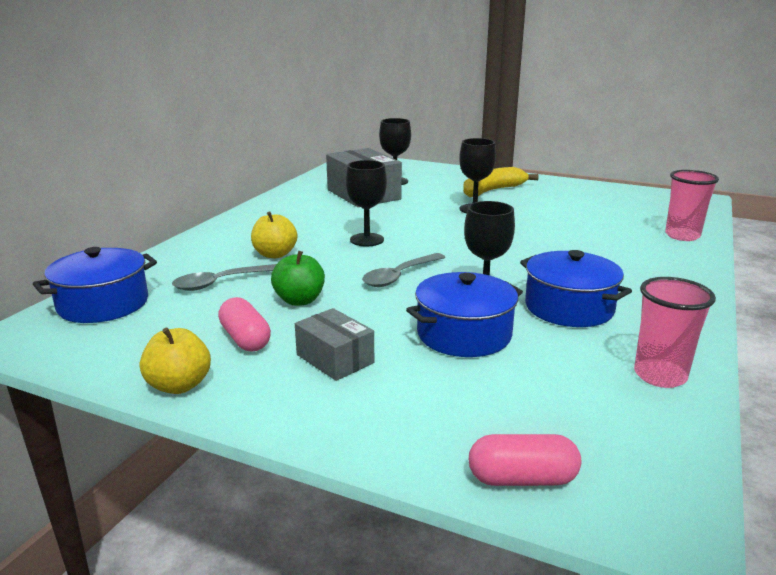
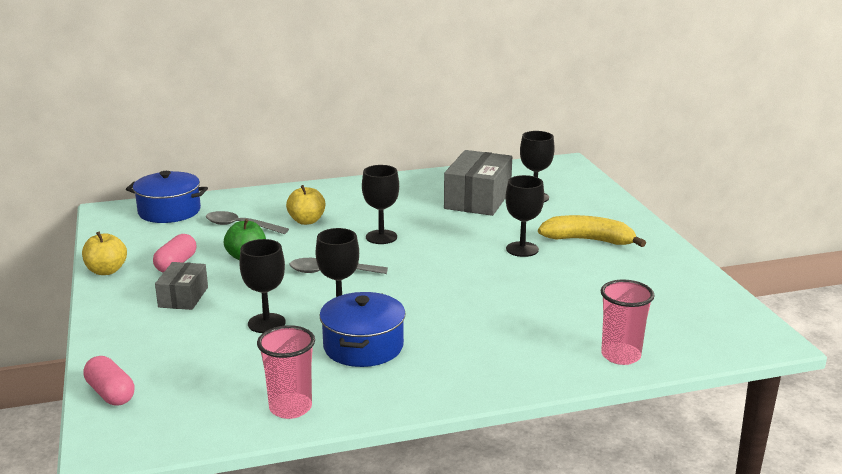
camera: 50 degrees right, 0 degrees up
(464, 334) = (266, 323): blue pot -> black goblet

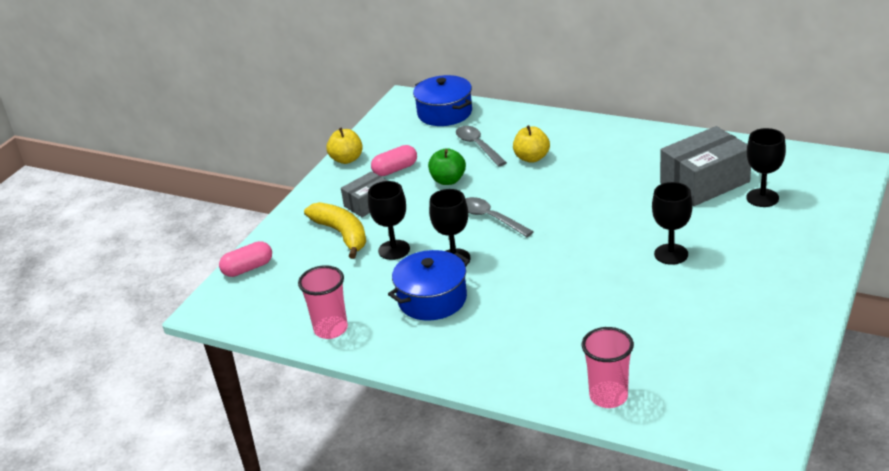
camera: 45 degrees right, 10 degrees up
(110, 393) = (248, 268): pink capsule -> pink capsule turned 60 degrees clockwise
(381, 237) = (569, 196): black goblet -> none
(588, 240) = (746, 267): yellow banana -> yellow banana (342, 234)

